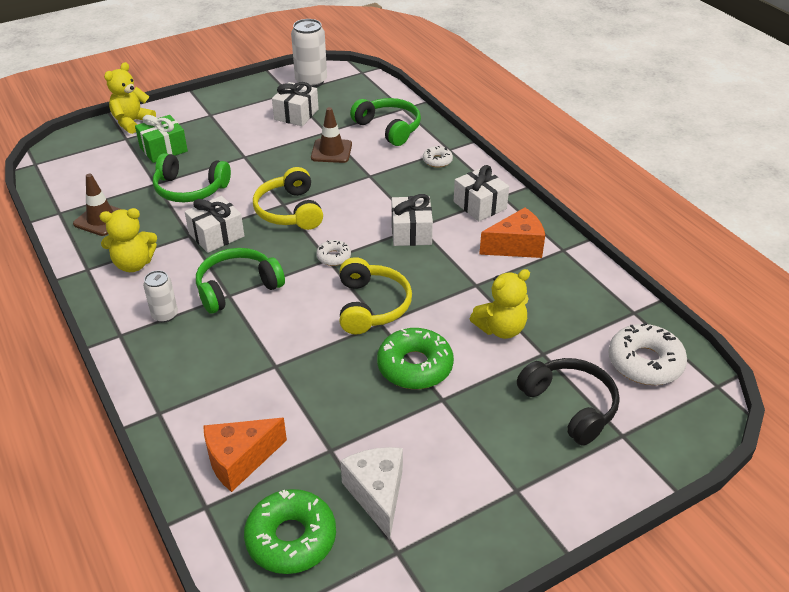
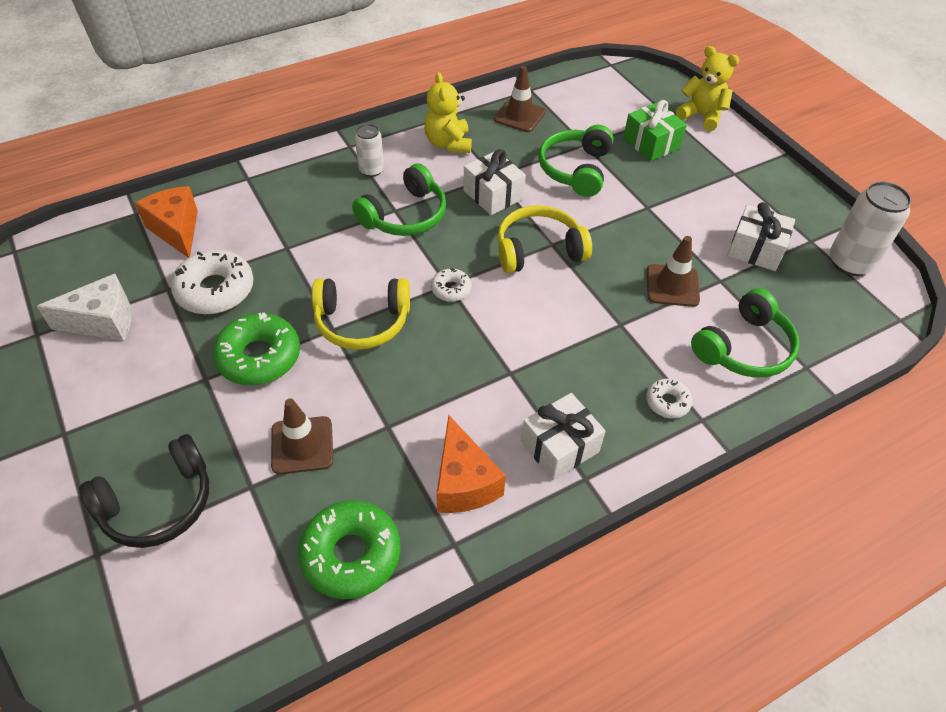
camera: 90 degrees right, 10 degrees up
(237, 288) = (405, 215): green headphones -> green headphones turned 75 degrees clockwise
(291, 538) = (82, 265): green donut -> green donut (351, 554)
(411, 232) = (497, 364): white gift -> none
(501, 329) = (302, 445): yellow teddy bear -> brown traffic cone
(645, 362) = (205, 610): white donut -> white donut (215, 290)

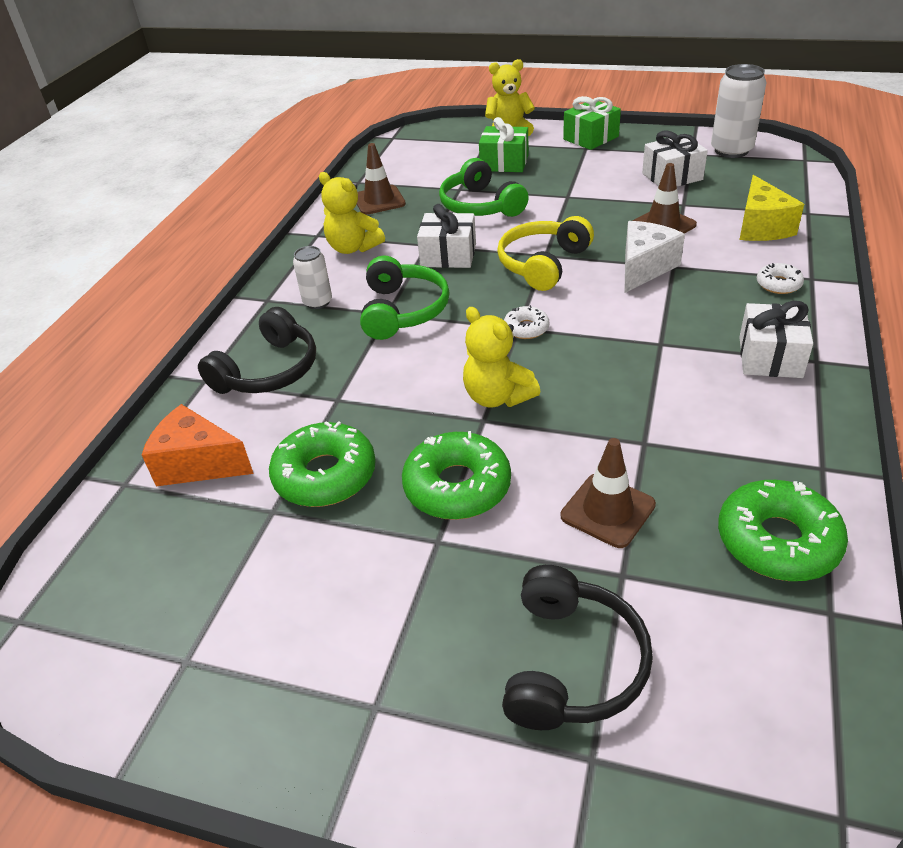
camera: 40 degrees left, 10 degrees down
(103, 321) = (248, 587): white cheese -> white cheese (644, 268)
(215, 290) = (325, 475): white donut -> green donut
(282, 198) = (268, 370): none -> black headphones
(362, 321) = (497, 397): yellow headphones -> yellow teddy bear
(464, 482) = (757, 428): orange cheese -> none
(744, 348) = (761, 227): green headphones -> yellow cheese
(754, 167) = (590, 138): none -> green gift

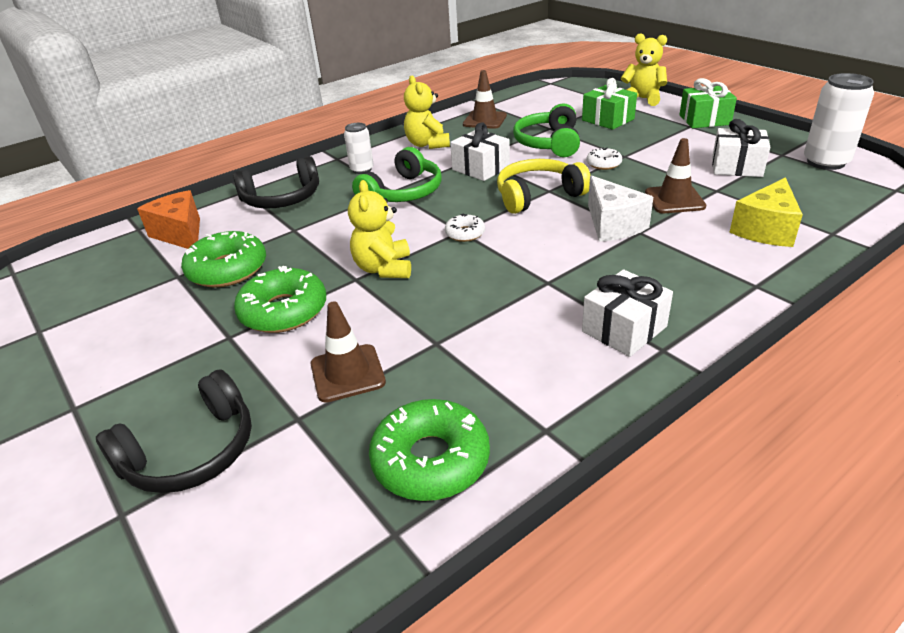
camera: 35 degrees right, 5 degrees down
(644, 268) = (613, 225): white cheese -> white cheese turned 90 degrees clockwise
(778, 284) = (715, 278): white donut -> white donut (603, 164)

